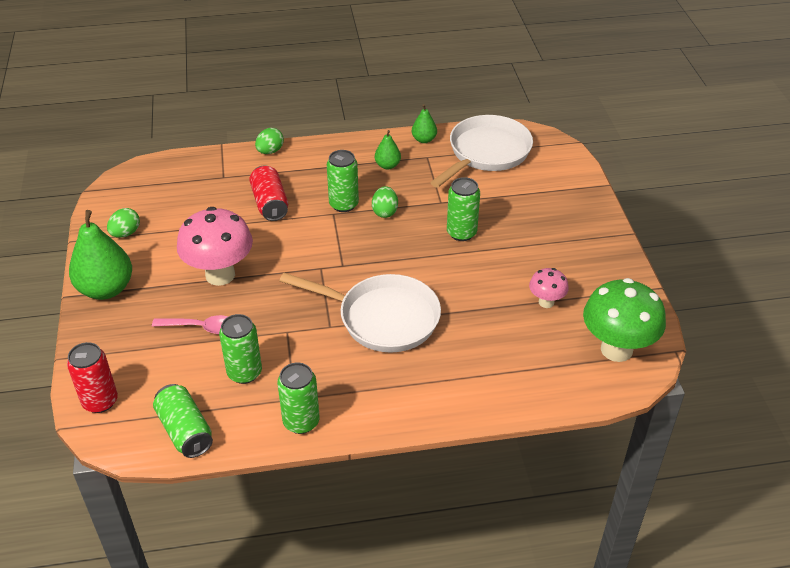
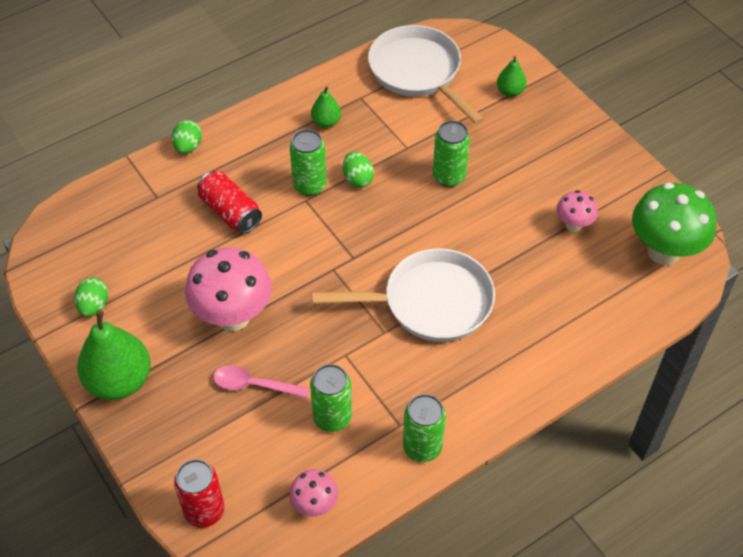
camera: 25 degrees left, 10 degrees up
(185, 431) = (314, 505): green can -> pink mushroom
(201, 327) = (254, 385): pink spoon -> pink spoon turned 150 degrees counterclockwise
(424, 139) = (344, 77): green pear -> green pear (510, 91)
(486, 153) = (418, 72): white pan -> white pan turned 45 degrees counterclockwise

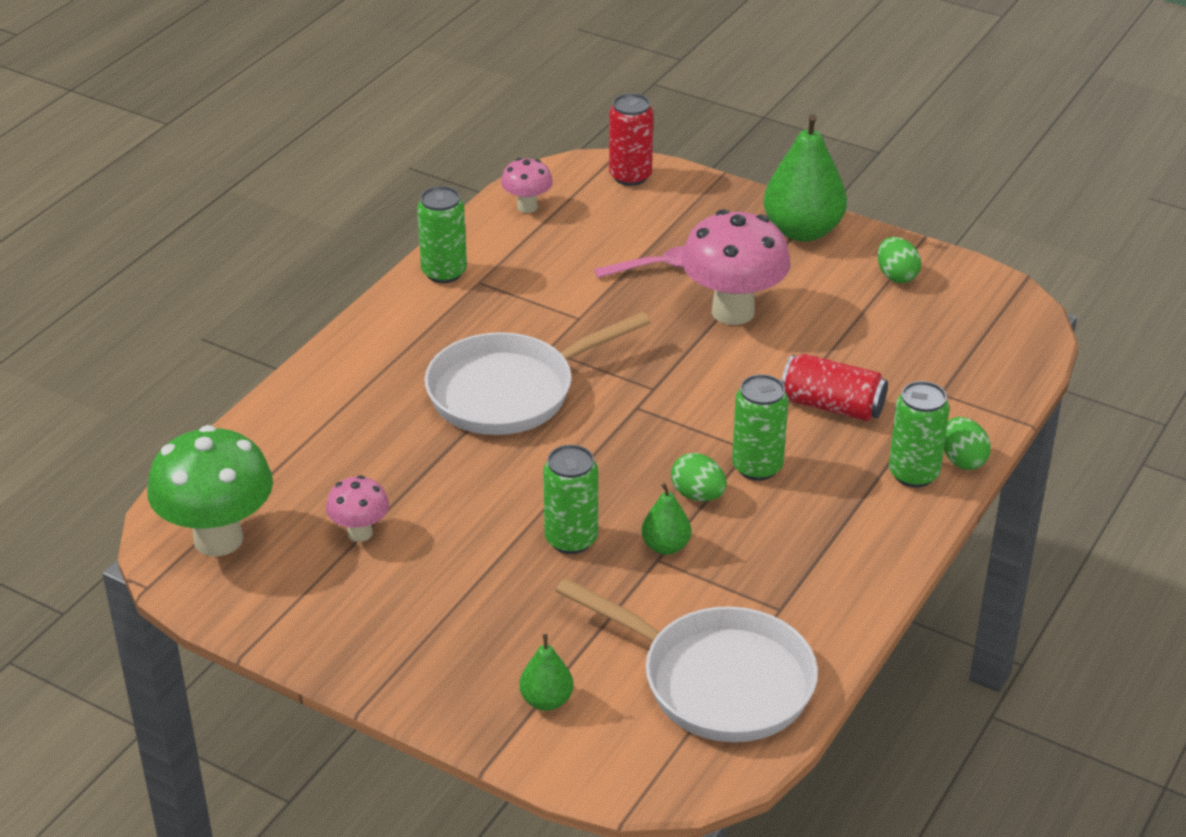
camera: 155 degrees right, 15 degrees down
(326, 122) = (802, 555): green pear -> green pear (665, 546)
(332, 417) = (555, 267): green can -> green can (913, 474)

